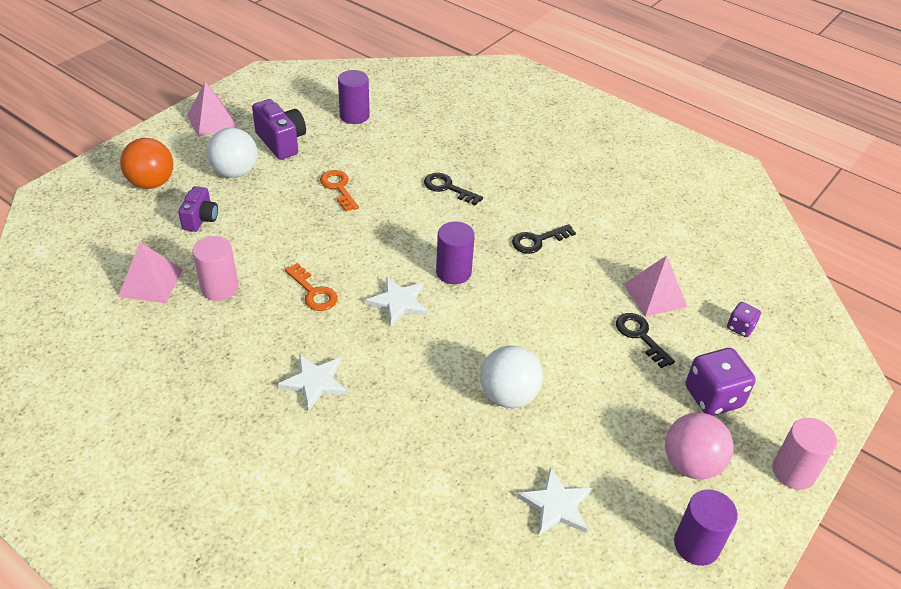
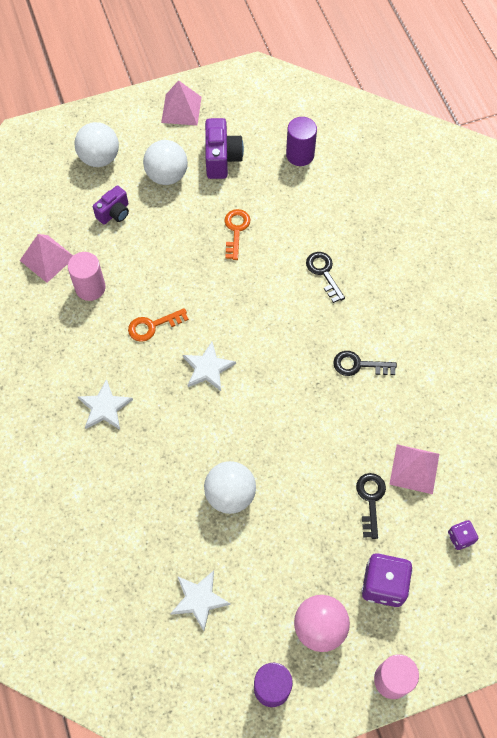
camera: 35 degrees right, 20 degrees up
(151, 183) = (99, 158): orange ball -> white ball
(313, 292) = (153, 326): orange key -> orange key turned 75 degrees clockwise
(453, 272) = (268, 361): purple cylinder -> none

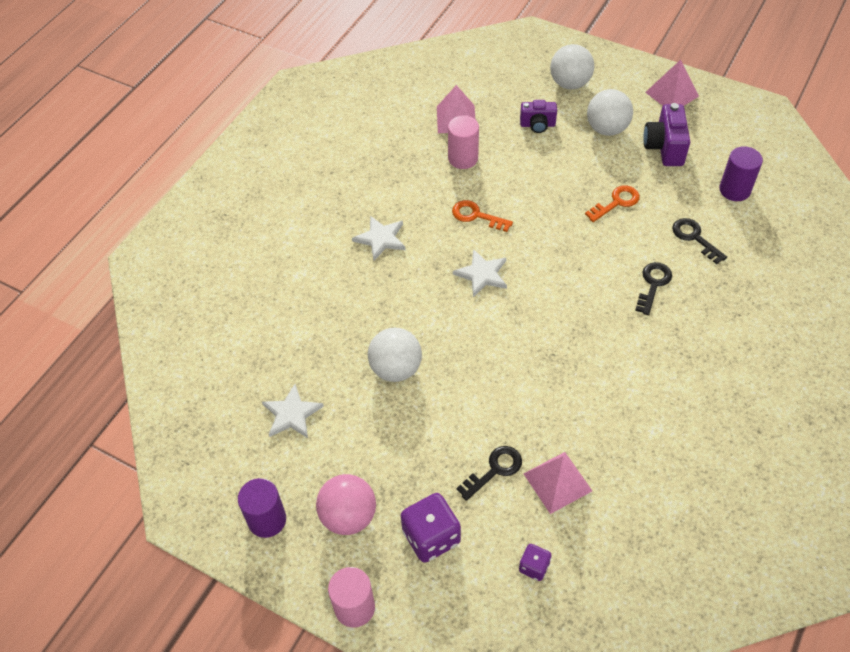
camera: 50 degrees right, 10 degrees down
(222, 158) = (664, 147): purple camera -> purple camera turned 135 degrees clockwise
(358, 365) = (602, 370): black key -> black key (694, 238)

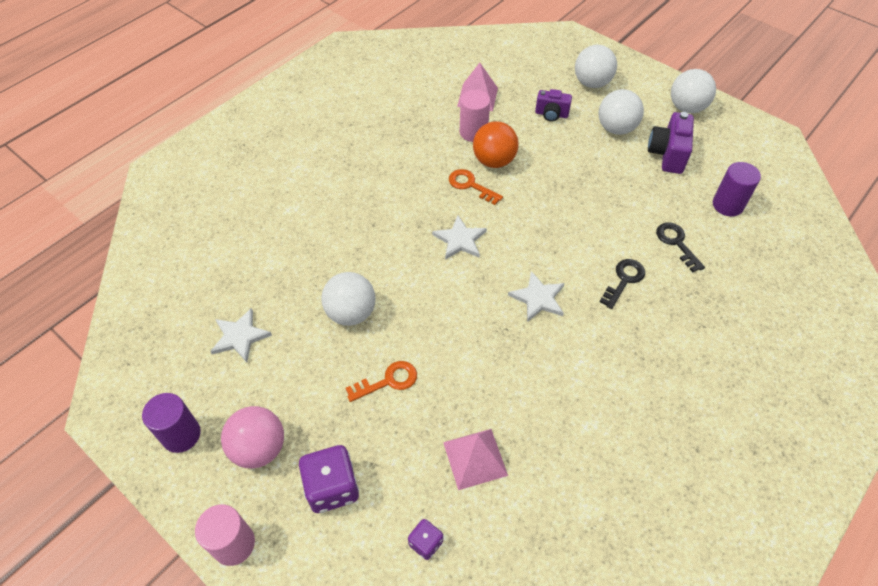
camera: 10 degrees right, 0 degrees up
(381, 239) = (376, 190): white star -> white star (538, 298)
(492, 185) = (494, 161): none -> orange ball
(494, 470) = (415, 432): black key -> none
(616, 202) = (607, 196): orange key -> orange key (388, 381)
(672, 94) = (686, 108): pink pyramid -> white ball

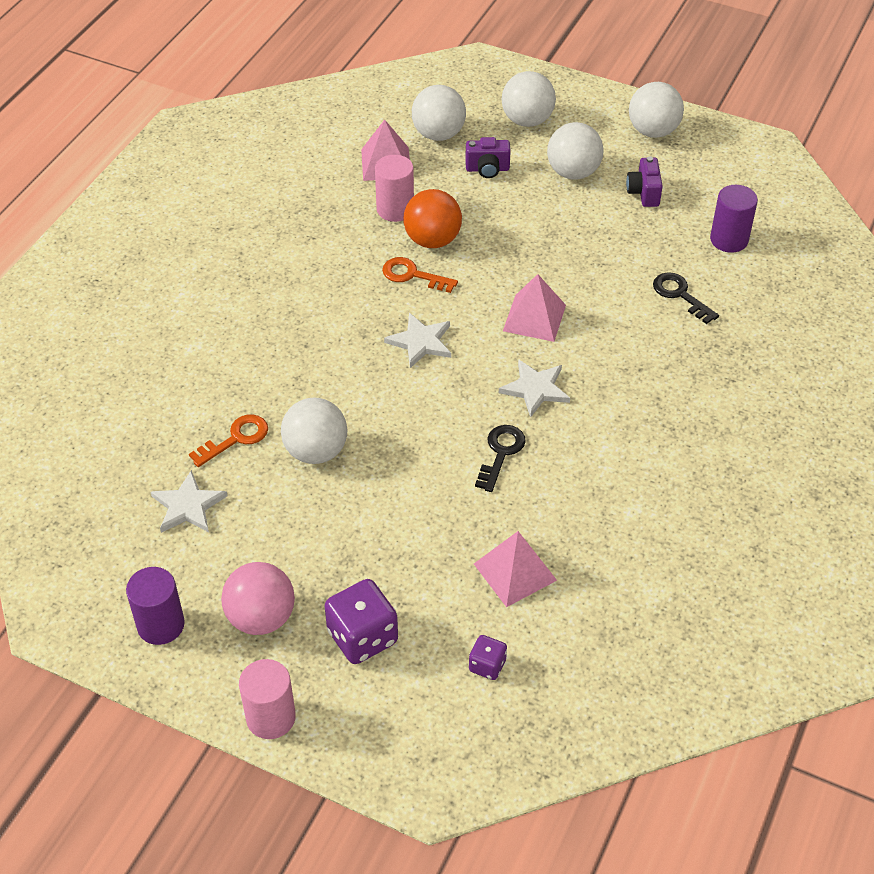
camera: 15 degrees left, 5 degrees down
(388, 381) = (387, 515): orange key -> orange key (236, 438)
(523, 82) = (438, 134): none -> white ball
(554, 238) = (534, 318): none -> pink pyramid
(624, 280) = (630, 349): black key -> black key (501, 453)
(667, 154) = (644, 193): purple camera -> purple camera, size x0.66

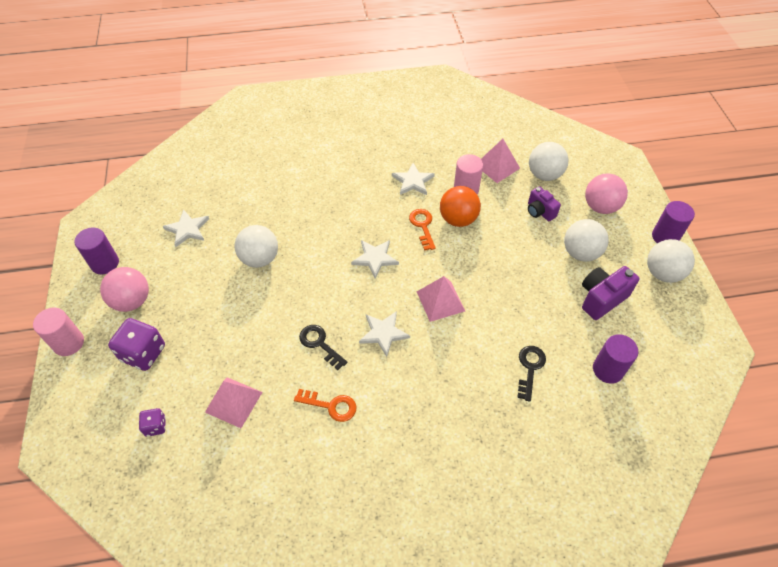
camera: 55 degrees right, 5 degrees up
(236, 438) = (245, 221): orange key -> orange key (331, 406)
(333, 246) = (413, 181): none -> white star
(501, 453) = (320, 344): black key -> black key turned 120 degrees counterclockwise
(527, 120) = (600, 207): white ball -> pink ball
(611, 100) = (665, 237): none -> purple cylinder
(644, 193) = (601, 298): purple camera -> purple camera, size x1.51

